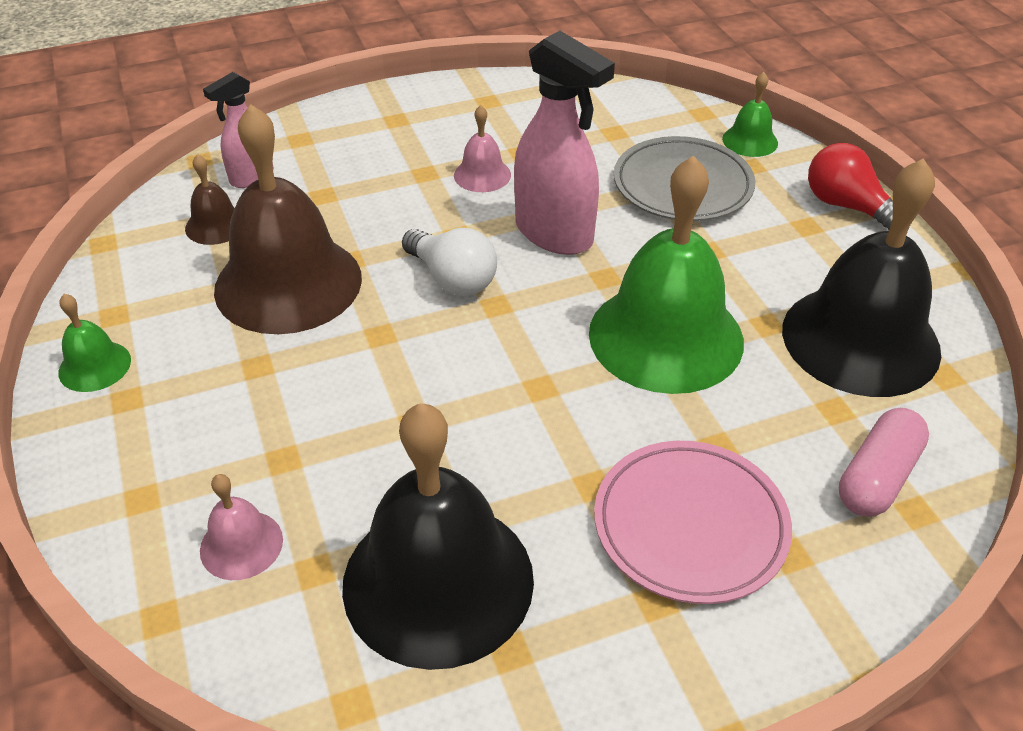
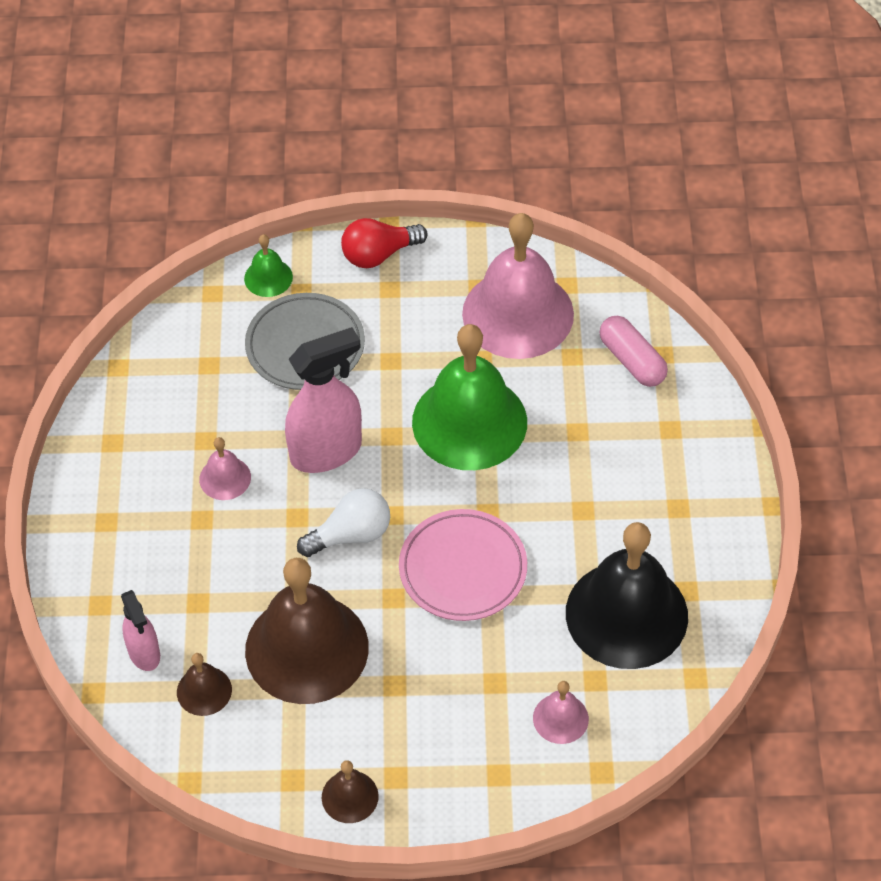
camera: 70 degrees left, 10 degrees up
(94, 366) = (350, 796): green bell -> brown bell
(690, 525) = (632, 470): pink plate -> pink plate (463, 569)
(860, 339) = (518, 313): black bell -> pink bell

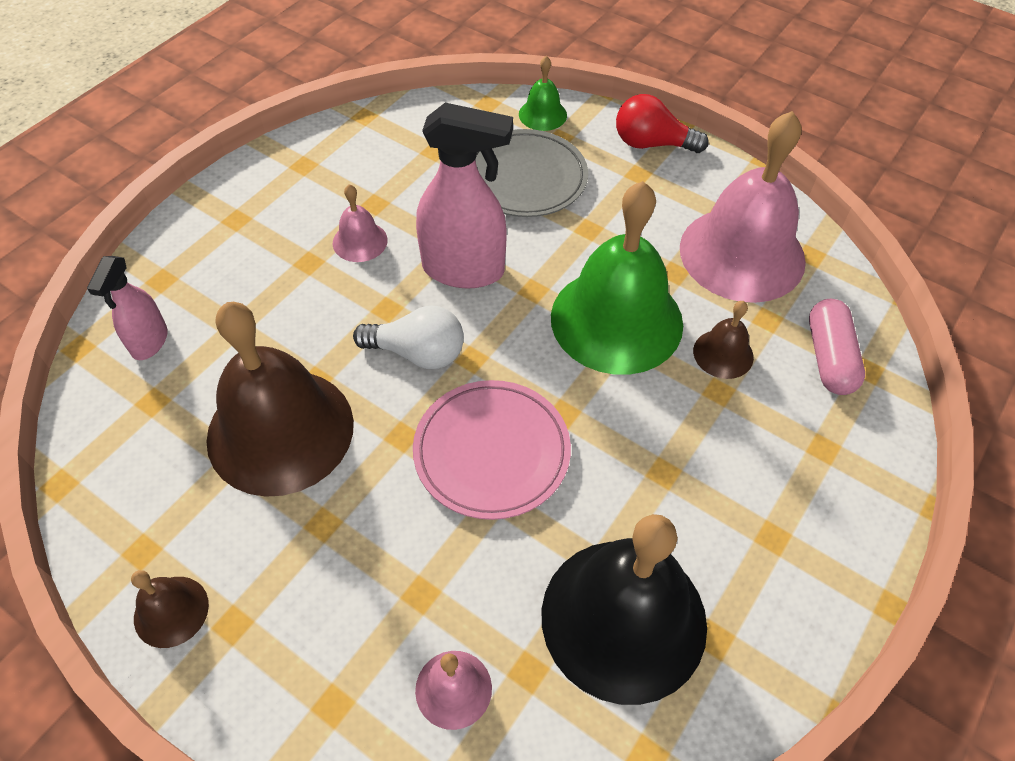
camera: 35 degrees right, 0 degrees up
(204, 691) = (159, 408): brown bell -> brown bell (723, 354)

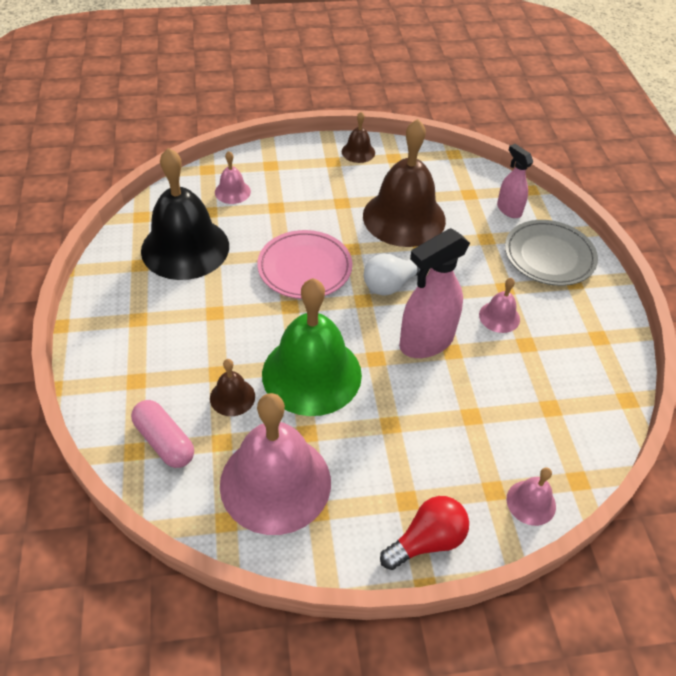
camera: 135 degrees right, 5 degrees down
(525, 178) = (471, 432): grey plate -> grey plate (549, 256)
(542, 114) = (531, 502): green bell -> pink bell

